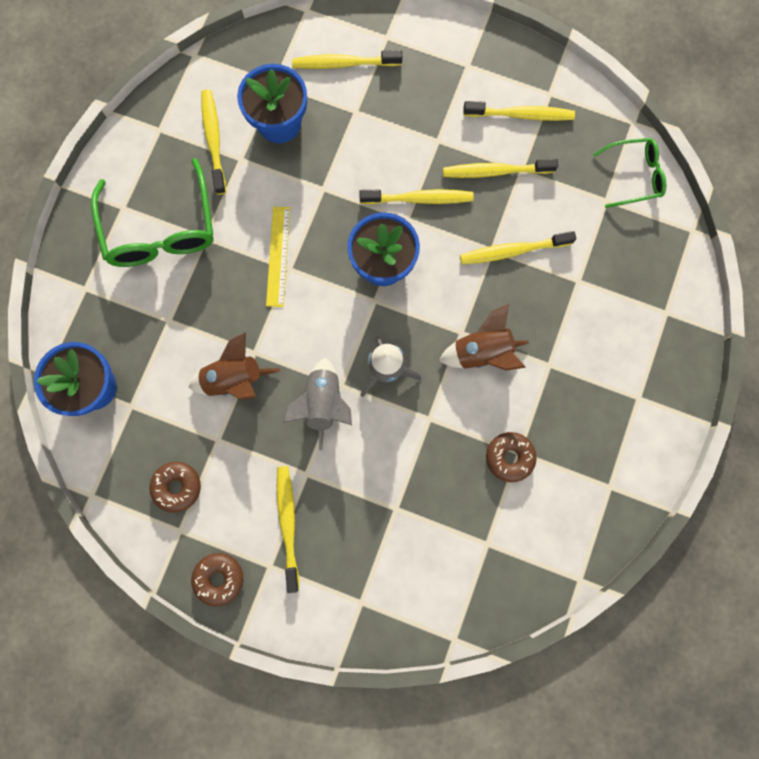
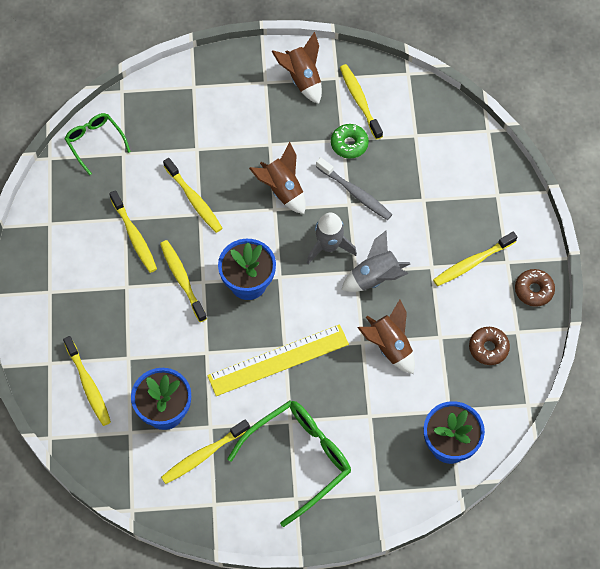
camera: 115 degrees left, 15 degrees down
(278, 256) = (278, 360): yellow ruler -> yellow ruler, size x1.60
(440, 433) = (355, 193): none -> grey toothbrush
(509, 457) = (349, 144): brown donut -> green donut
(521, 115) = (77, 237): yellow toothbrush -> yellow toothbrush (360, 101)
(625, 444) = (302, 79): none -> brown rocket

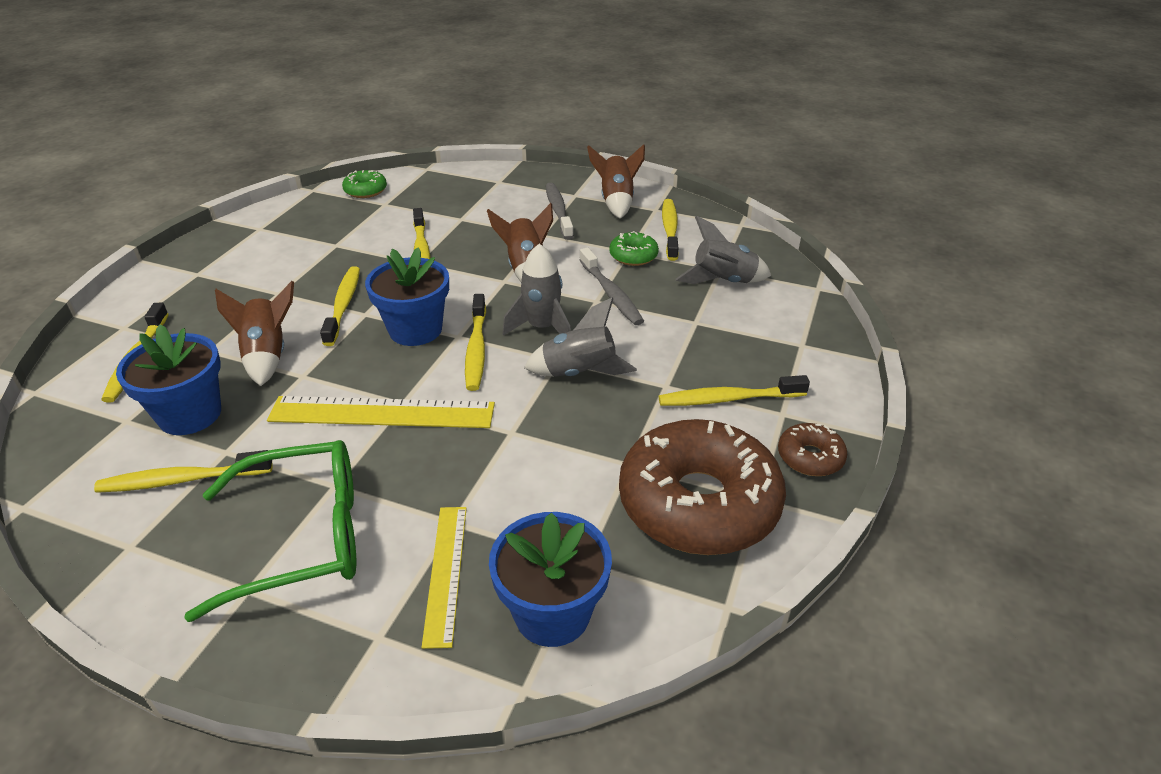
camera: 25 degrees right, 25 degrees down
(94, 142) = (365, 190): green glasses -> green donut
(134, 236) = (330, 259): yellow toothbrush -> yellow toothbrush (476, 349)
(265, 110) = (558, 211): none -> grey toothbrush
(386, 446) = (446, 572): none -> yellow ruler
(389, 346) = (546, 449): brown rocket -> brown rocket (267, 355)
(423, 149) = (723, 281): none -> grey rocket
(488, 348) = (698, 503): brown donut -> brown donut, size x2.29

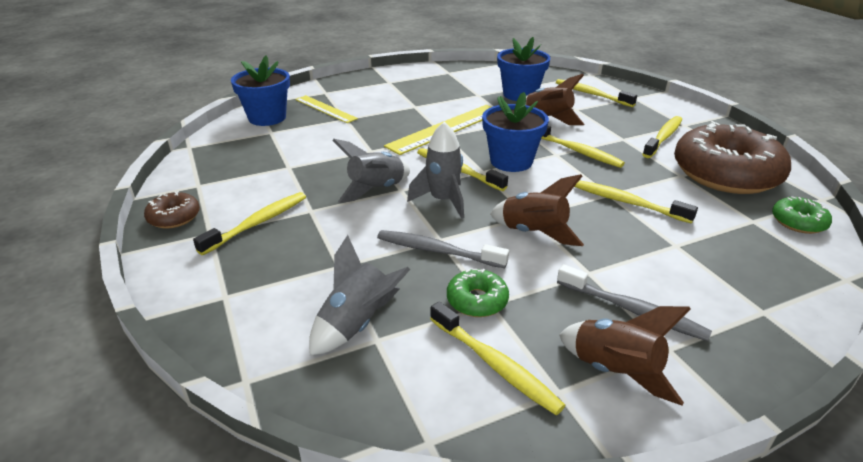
camera: 135 degrees right, 5 degrees down
(182, 480) = (472, 85): yellow toothbrush -> yellow toothbrush (663, 137)
(304, 536) = (396, 94): green glasses -> none
(698, 503) = (232, 169): brown donut -> brown donut (725, 173)

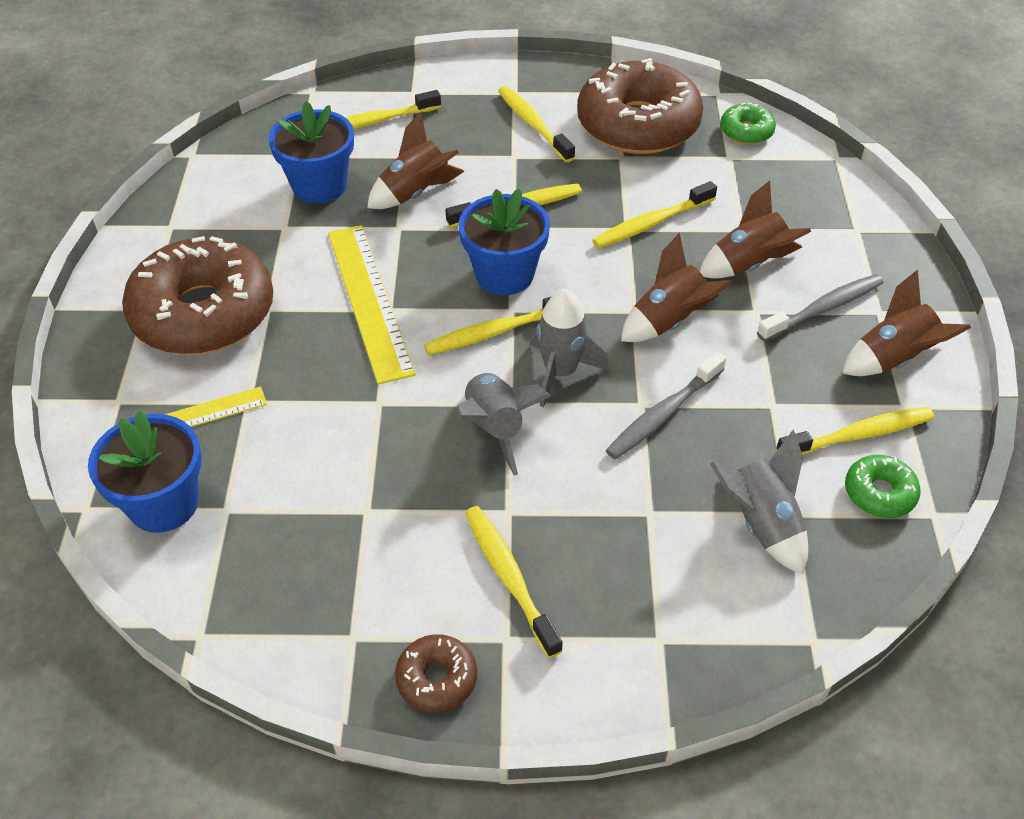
camera: 65 degrees left, 15 degrees up
(397, 94) = (203, 313): none -> brown donut
(477, 300) = (763, 413): green donut -> green donut (879, 493)
(638, 257) = (749, 265): none -> brown rocket

